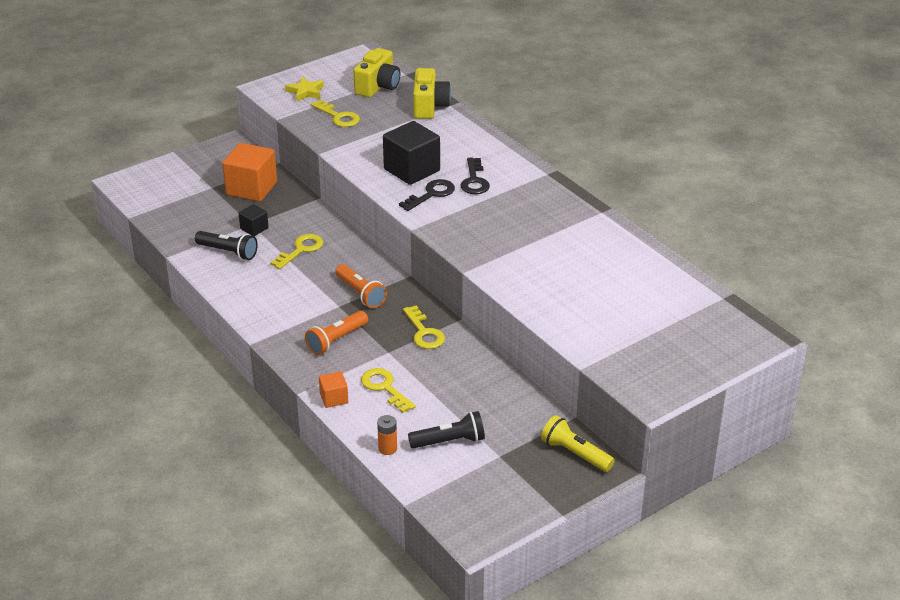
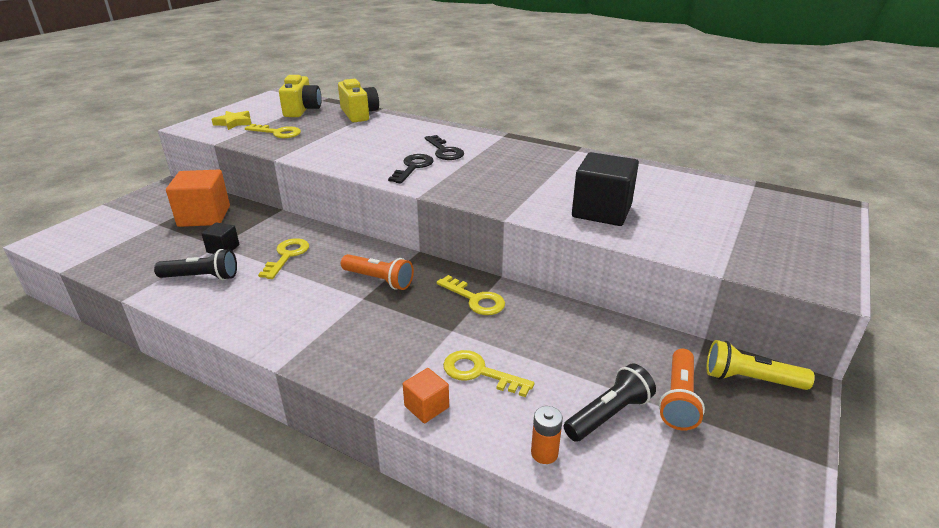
camera: 25 degrees left, 5 degrees down
(336, 340) = (383, 335): orange flashlight -> orange flashlight (678, 399)
(412, 170) = (378, 154): black cube -> black cube (601, 211)

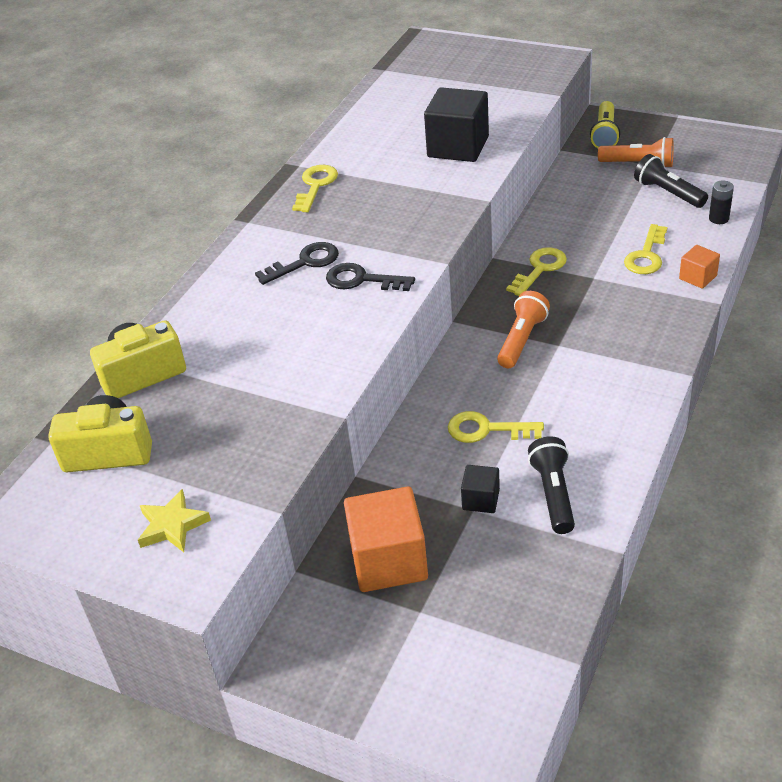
camera: 90 degrees left, 10 degrees up
(277, 133) = (229, 448): yellow key -> yellow key (315, 186)
(544, 453) = (718, 219): orange battery -> black battery

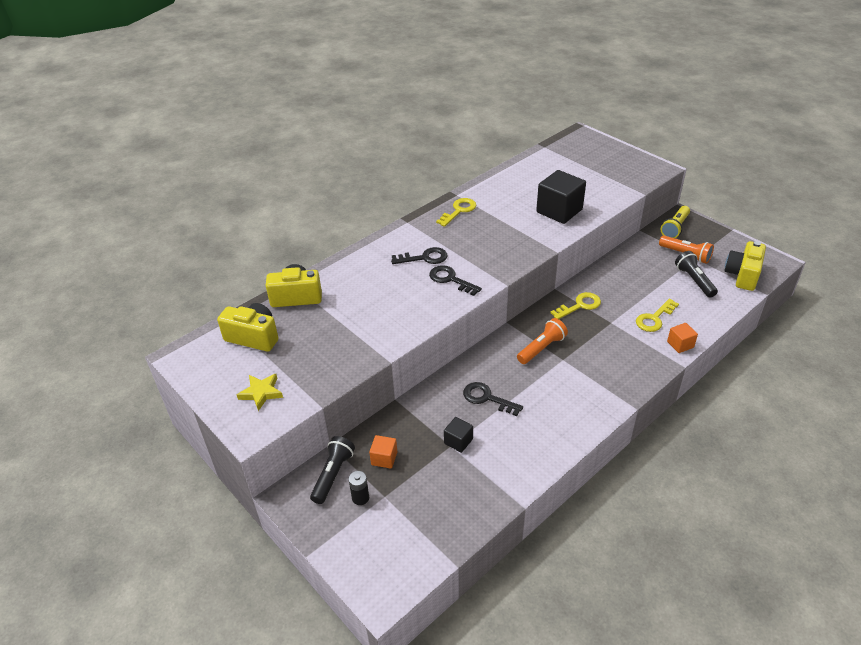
camera: 20 degrees right, 0 degrees up
(388, 561) = (384, 458): orange cube -> orange cube, size x0.50
(486, 429) = (487, 398): yellow key -> black key
(553, 494) = (504, 454): black flashlight -> black flashlight (333, 475)
(718, 219) = (718, 309): black battery -> black battery (360, 498)
(723, 169) = (742, 275): none -> yellow camera

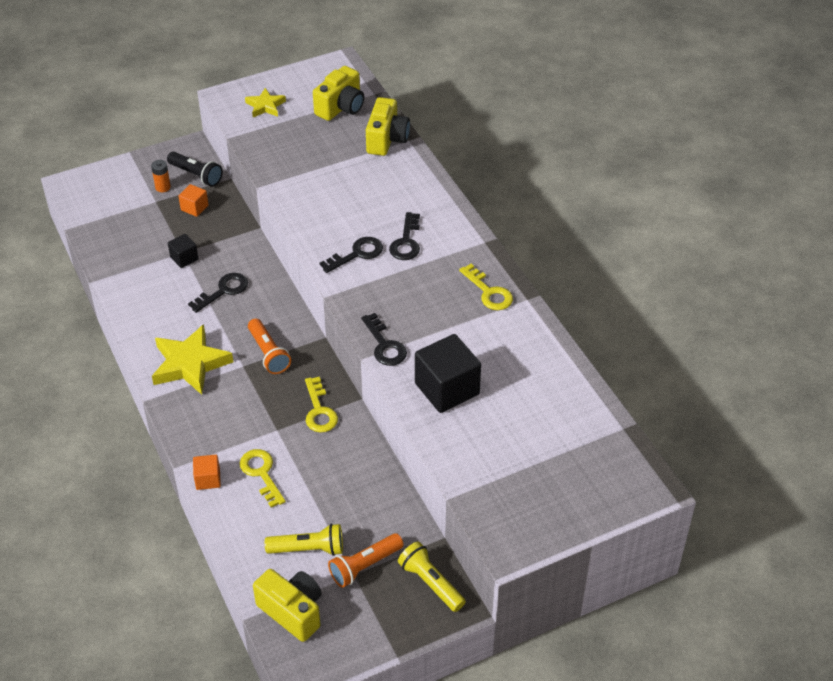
camera: 105 degrees right, 5 degrees up
(360, 498) = (163, 187): black battery -> orange battery
(538, 244) = (384, 345): none -> black key
(580, 392) = (190, 364): none -> yellow star
(694, 280) = (308, 549): black flashlight -> yellow flashlight

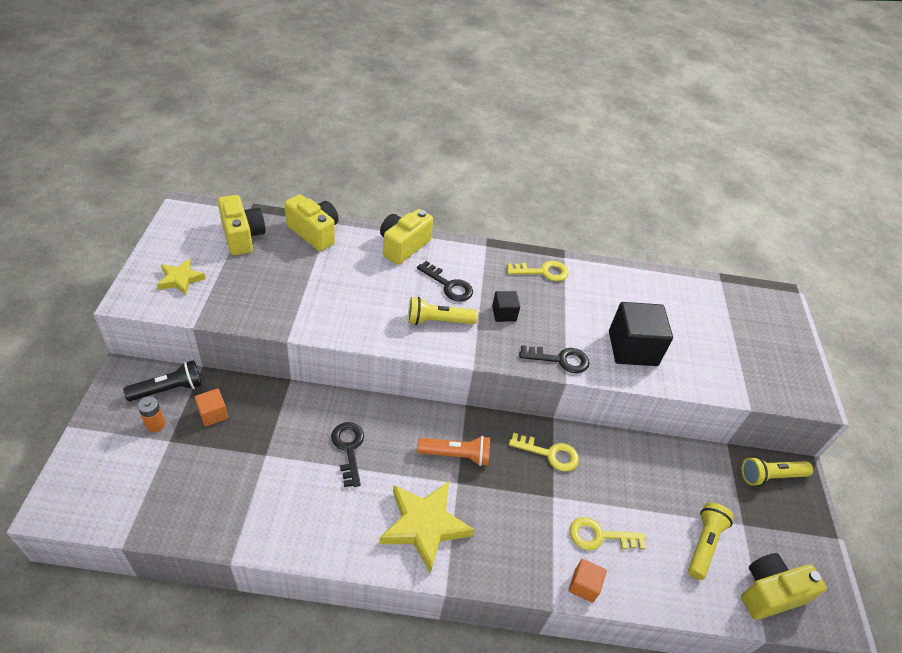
camera: 65 degrees left, 0 degrees up
(184, 258) = (275, 458): black cube -> black cube (504, 313)
(357, 254) = (438, 321): black key -> yellow flashlight
(364, 566) = (737, 512): orange flashlight -> none
(426, 194) = (403, 246): none -> yellow camera

